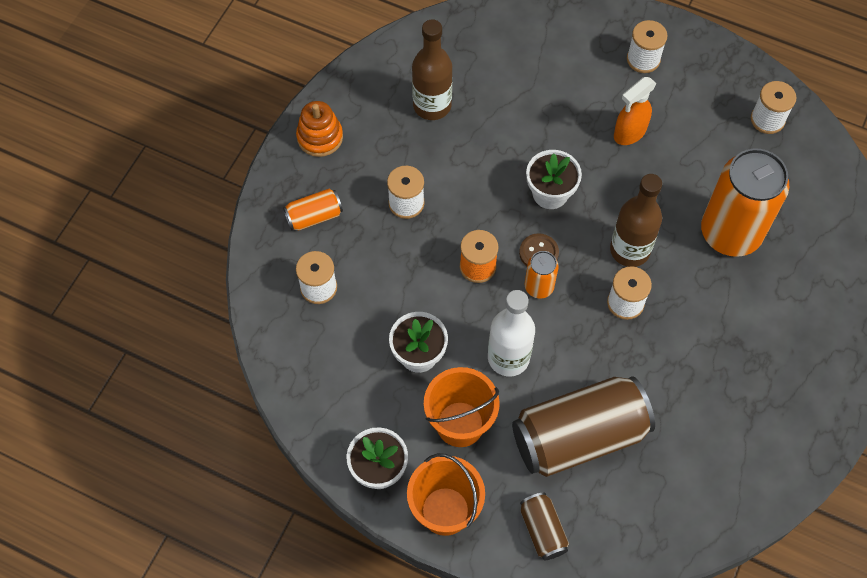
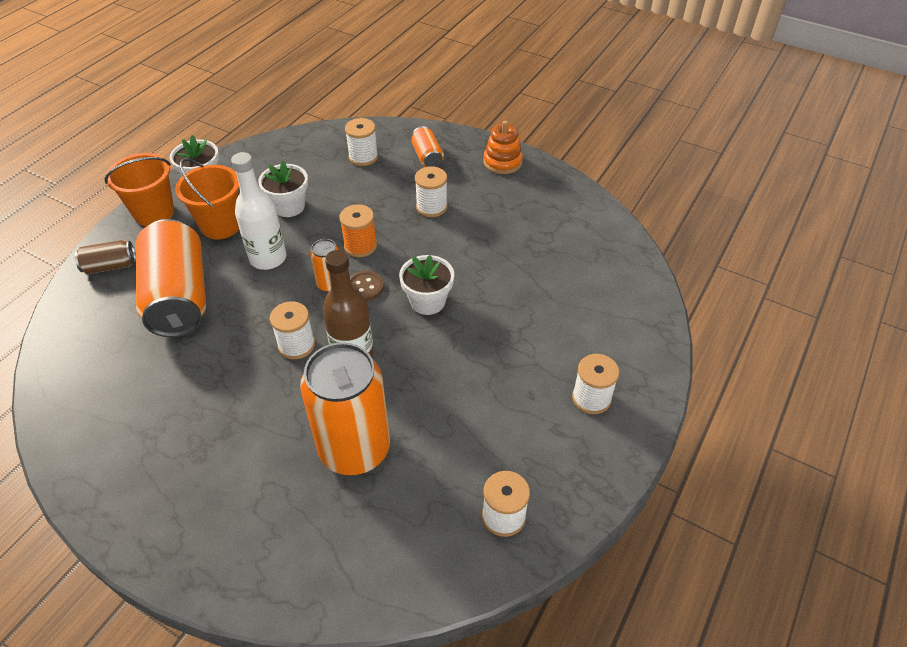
camera: 95 degrees right, 15 degrees down
(432, 105) = (532, 228): brown bottle -> none
(579, 436) = (179, 297): brown can -> orange can
(629, 133) = (493, 373): orange spray bottle -> none

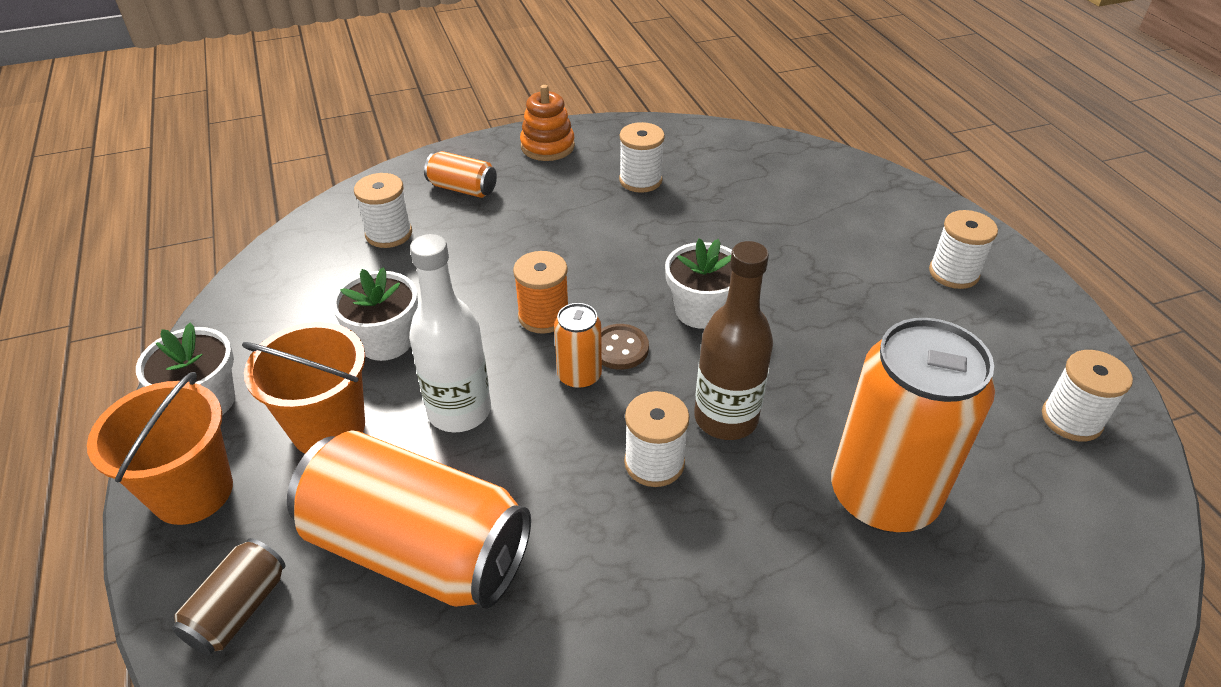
camera: 50 degrees left, 5 degrees down
(431, 207) = (551, 229): white spool -> white spool (640, 180)

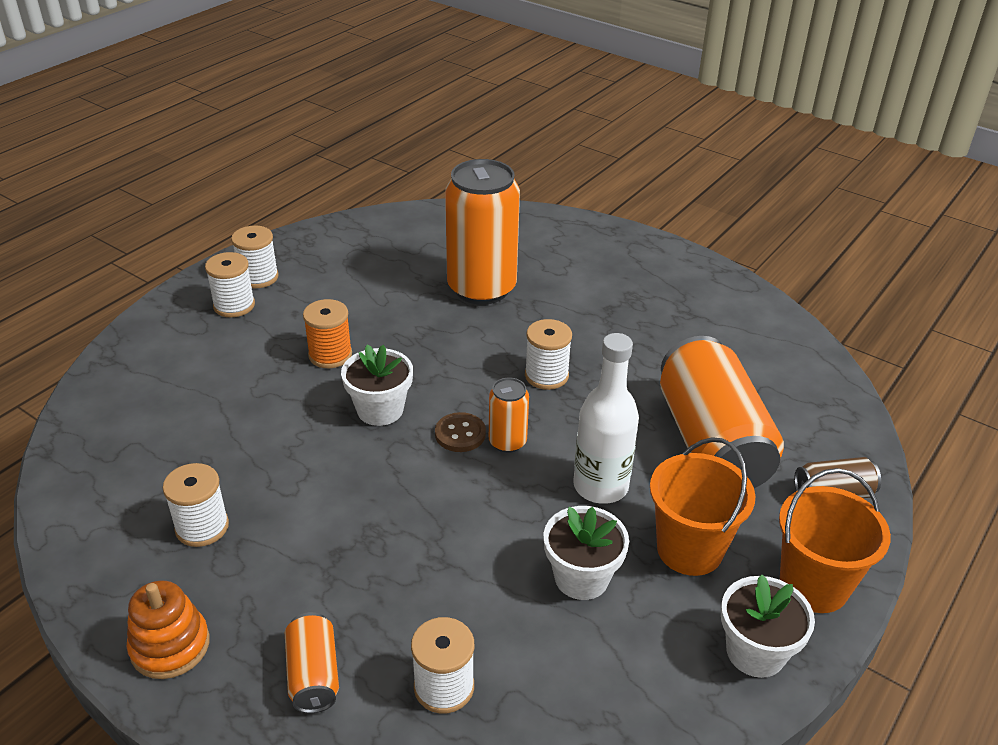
camera: 125 degrees left, 5 degrees down
(543, 316) = (462, 494): orange spool -> orange spool (330, 355)
(726, 418) = (480, 360): brown bottle -> none
(1071, 419) = (357, 241): white spool -> white spool (258, 277)

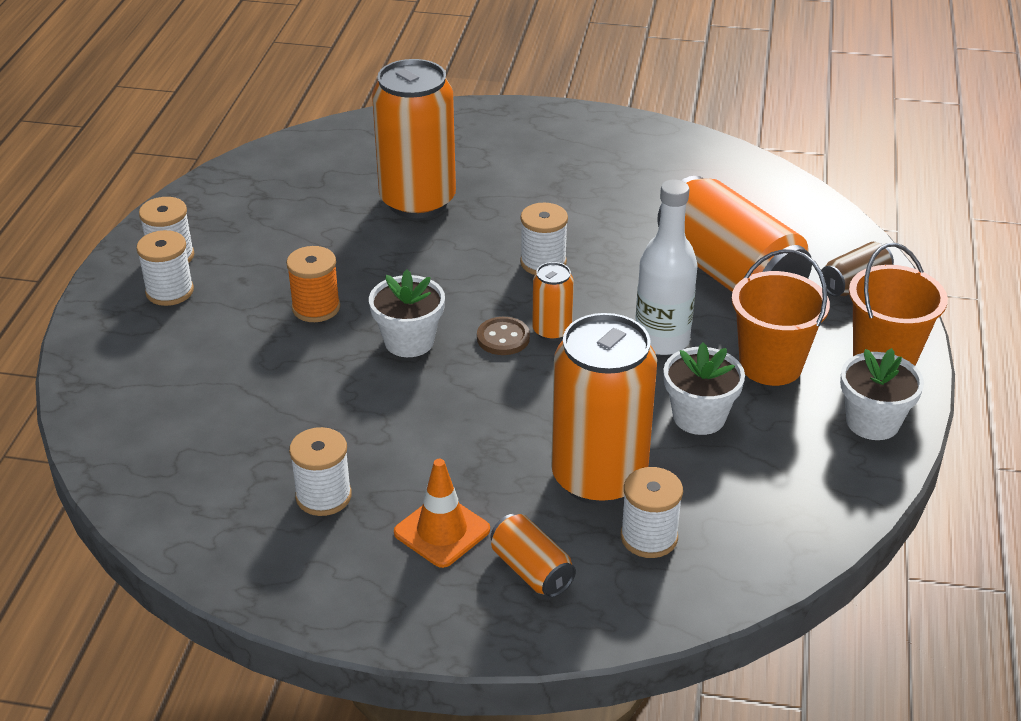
camera: 25 degrees left, 0 degrees up
(170, 646) = (382, 598): orange stacking toy -> none
(268, 601) = (442, 531): none -> orange traffic cone
(443, 604) = (599, 477): none -> orange can

